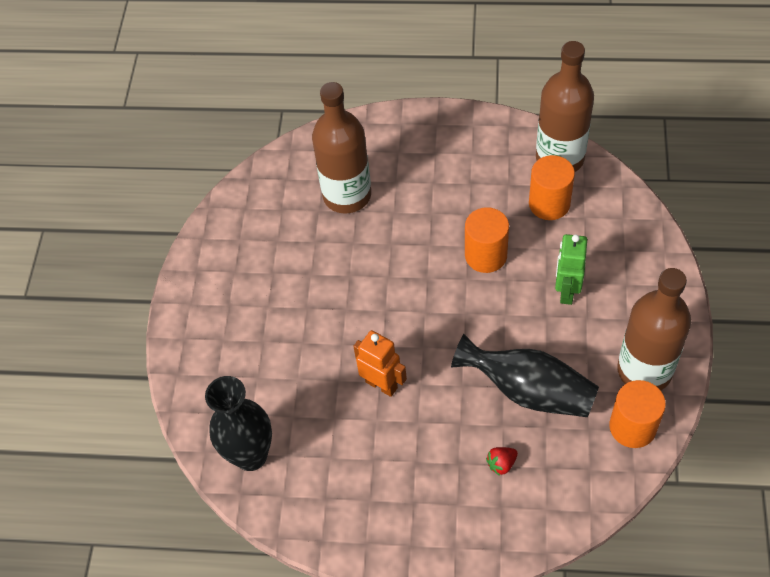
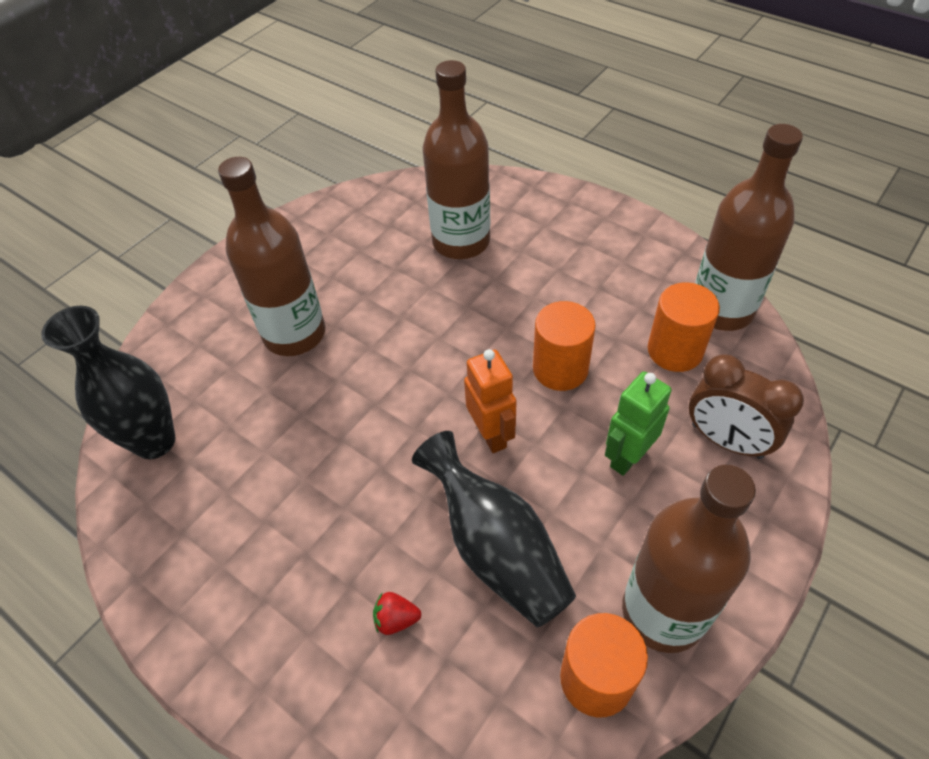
camera: 30 degrees right, 5 degrees down
(283, 329) = (294, 334): none -> brown bottle
(381, 384) = (340, 444): orange robot -> orange robot (491, 435)
(617, 248) = (726, 441): none -> brown clock

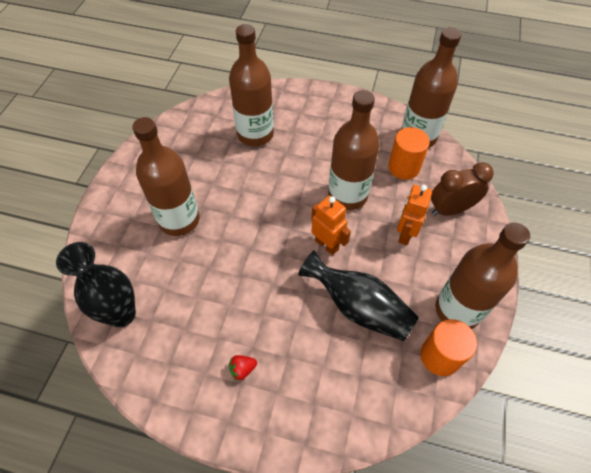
camera: 25 degrees left, 5 degrees up
(396, 619) = (322, 365): red strawberry -> red strawberry (242, 369)
(560, 369) = (347, 195): orange cylinder -> brown bottle
(627, 457) = (405, 234): green robot -> orange robot
(726, 441) = (450, 209): brown clock -> brown clock turned 150 degrees clockwise

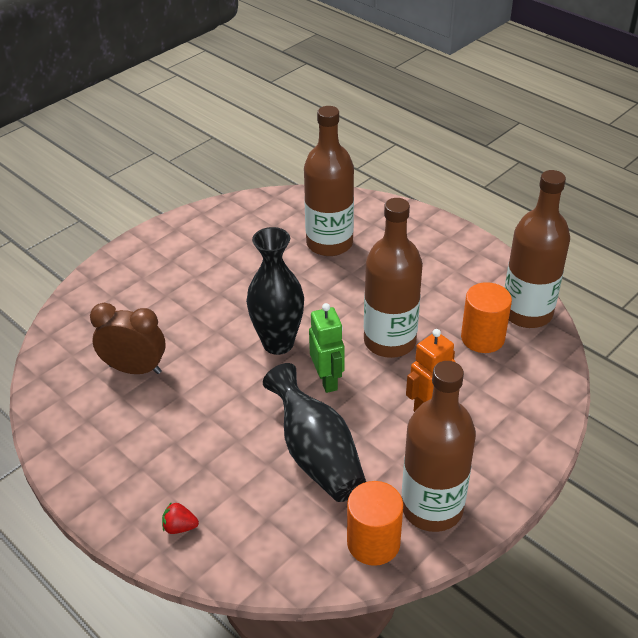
camera: 30 degrees right, 15 degrees down
(122, 314) = (73, 358): black vase -> black vase (278, 343)
(179, 220) = (188, 296): brown bottle -> none
(242, 369) = (151, 456): red strawberry -> red strawberry (180, 527)
(327, 245) = (327, 380): orange robot -> green robot
(450, 209) = (507, 403): brown clock -> brown clock (135, 369)

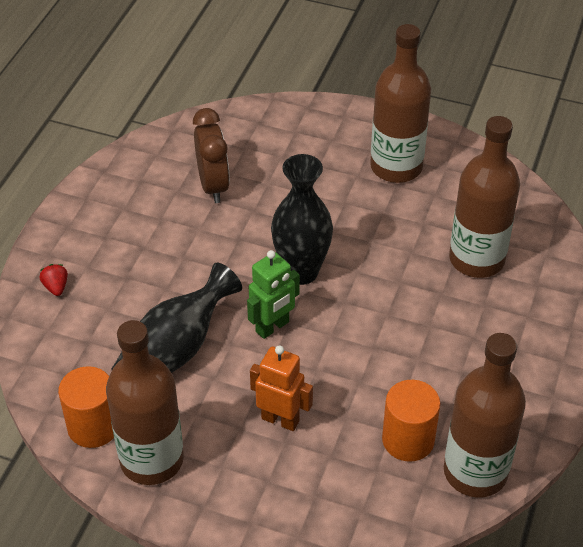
camera: 65 degrees right, 5 degrees up
(389, 341) = (355, 359): brown bottle -> brown bottle (396, 167)

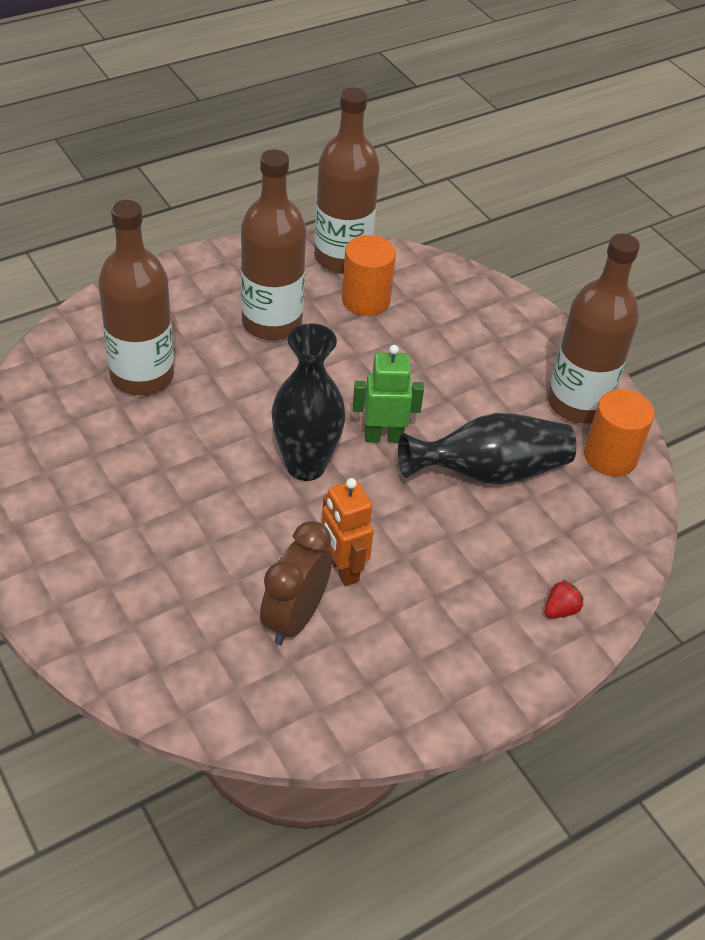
camera: 145 degrees left, 0 degrees up
(56, 287) = (560, 610): red strawberry -> red strawberry turned 150 degrees counterclockwise
(280, 419) = (448, 368): orange robot -> orange robot (342, 569)
(396, 167) = (88, 505): brown bottle -> brown bottle (272, 322)

